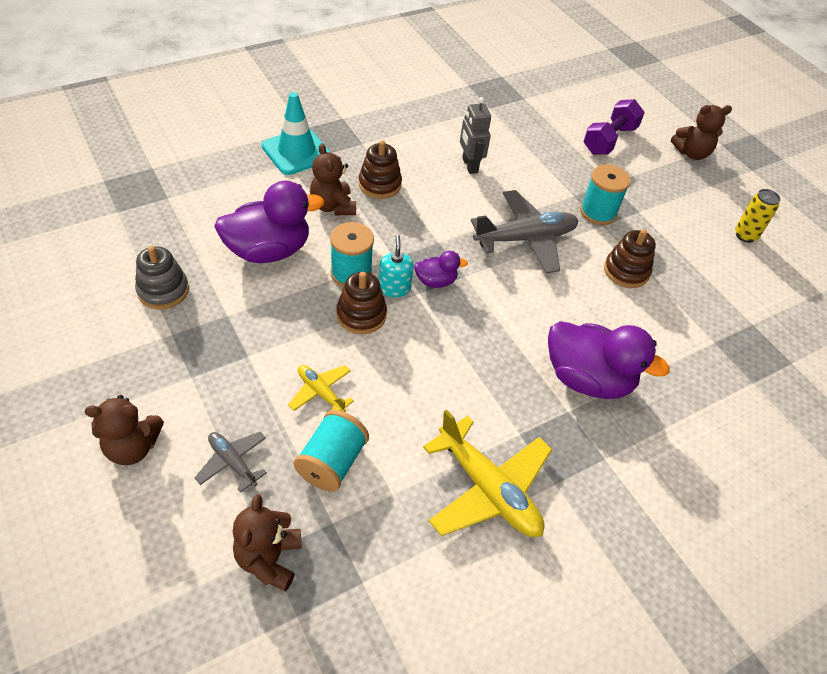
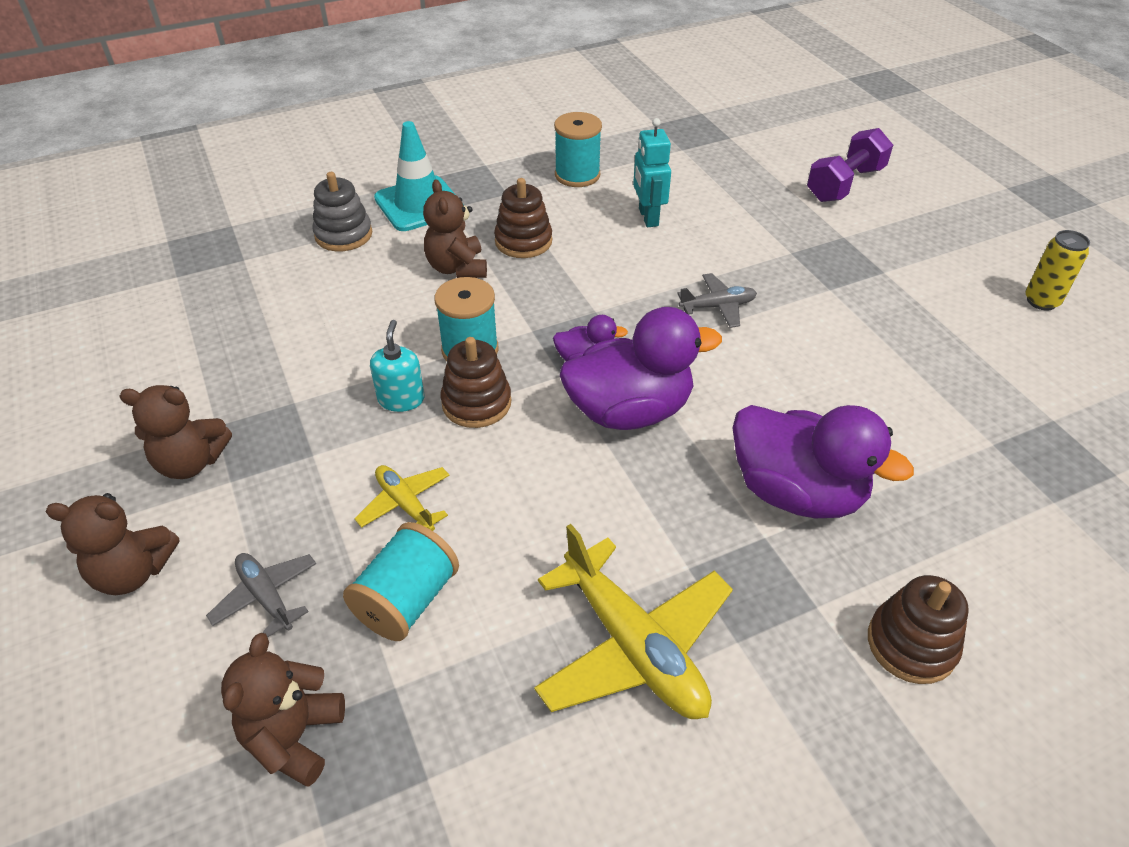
camera: 10 degrees right, 5 degrees down
(163, 290) = (215, 371): grey stacking toy -> grey stacking toy (343, 235)
(269, 250) = (363, 322): purple duck -> purple duck (629, 411)
(394, 288) = (527, 368): turquoise soap dispenser -> turquoise soap dispenser (401, 399)
(469, 165) = (648, 217): grey robot -> turquoise robot
(525, 239) = (717, 306): grey plane -> grey plane, size x0.52
(598, 212) = (824, 273): turquoise spool -> turquoise spool (577, 175)
(626, 271) = (861, 348): brown stacking toy -> brown stacking toy (911, 644)
(691, 153) = (962, 198): brown teddy bear -> brown teddy bear (191, 462)

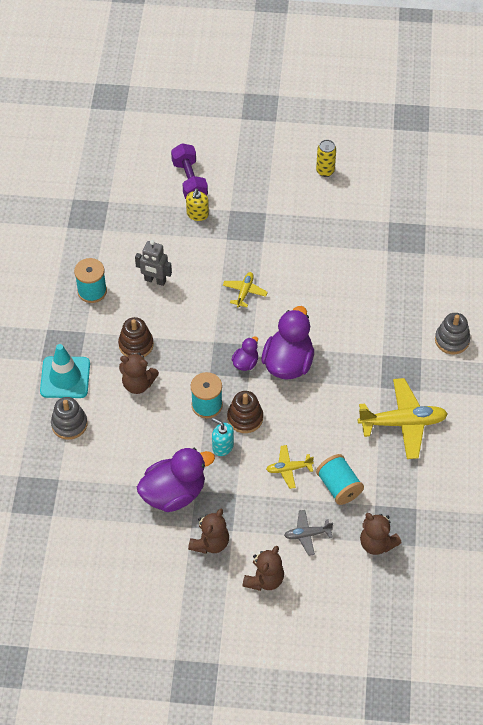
camera: 60 degrees left, 10 degrees up
(648, 217) = (155, 280): turquoise robot -> grey robot
(717, 306) = (244, 292): grey plane -> yellow plane
(796, 492) = (368, 331): purple duck -> purple duck (174, 493)
(799, 211) = (197, 214): none -> yellow soap dispenser
(911, 644) = (452, 340): brown stacking toy -> grey stacking toy

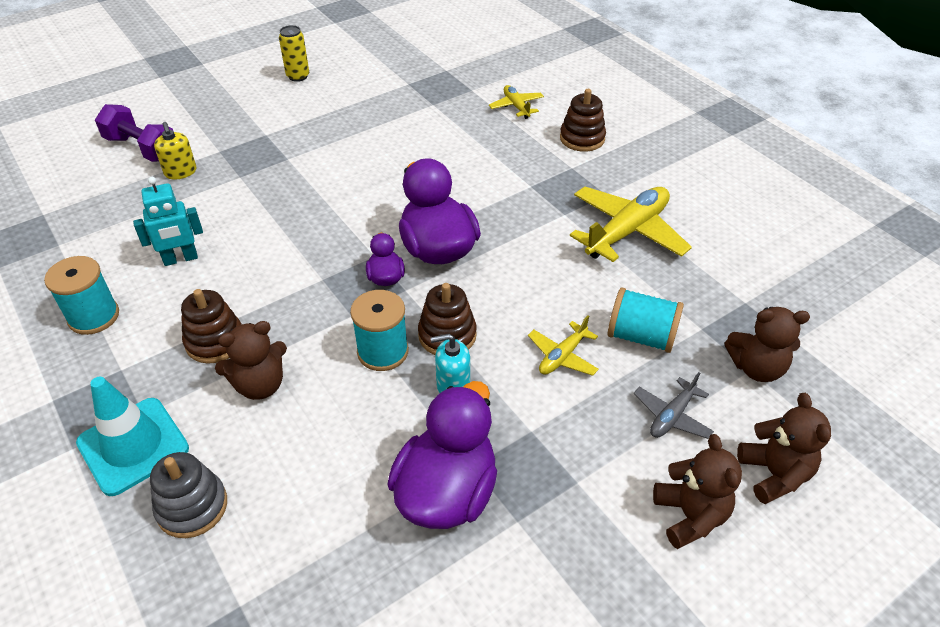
camera: 40 degrees left, 10 degrees down
(155, 280) = (180, 259): grey robot -> turquoise robot
(210, 543) = (566, 522): brown teddy bear -> brown teddy bear (774, 474)
(244, 292) = (312, 212): yellow plane -> yellow plane (516, 106)
(452, 340) = (582, 138): grey stacking toy -> brown stacking toy

